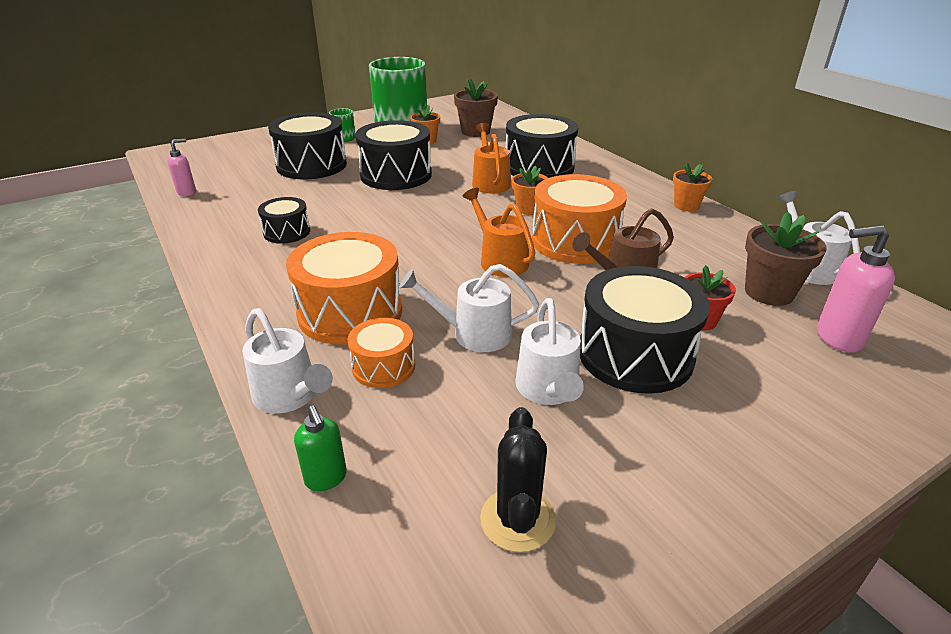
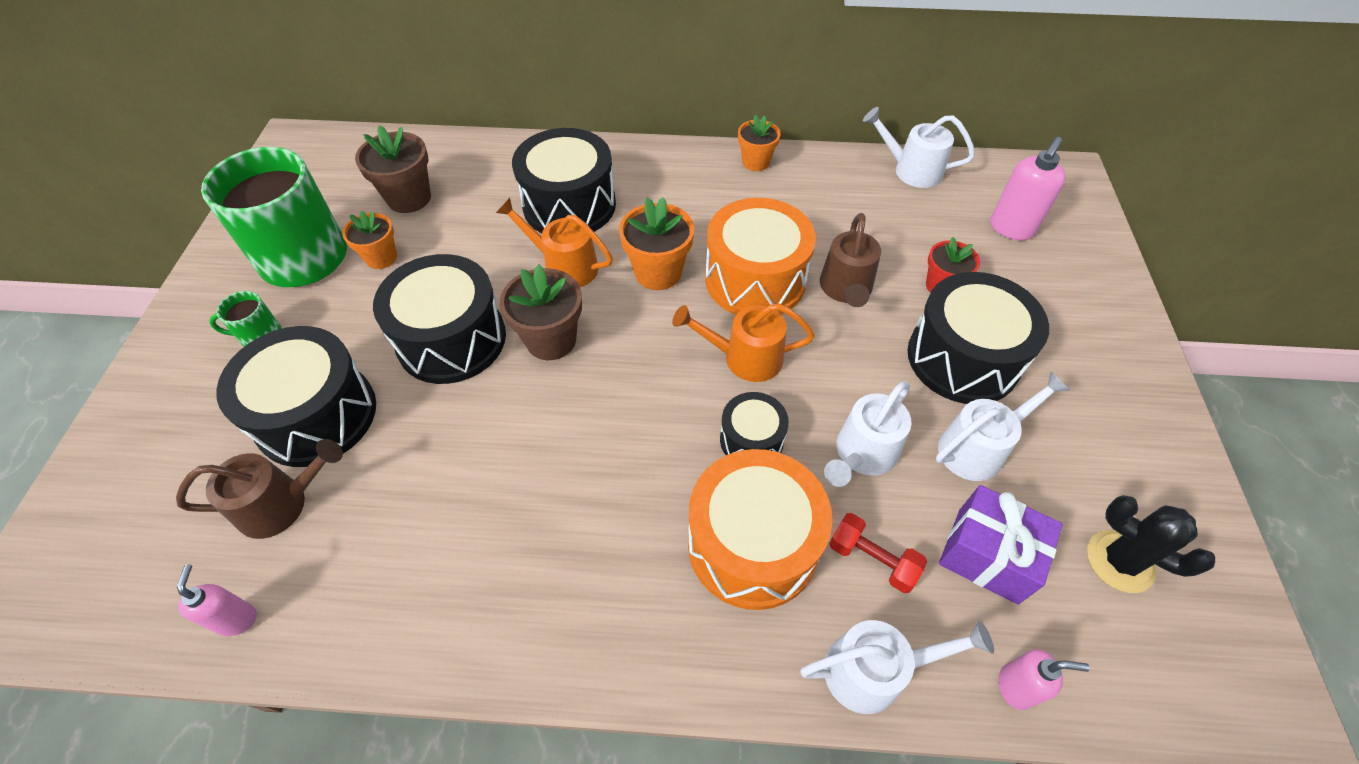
camera: 55 degrees left, 20 degrees up
(255, 178) = (282, 504): none -> brown watering can
(287, 232) = (504, 531): black drum -> black drum (751, 439)
(326, 478) = (1015, 687): green soap dispenser -> pink soap dispenser
(383, 367) = (872, 559): orange drum -> red dumbbell
(442, 426) = (987, 555): none -> purple gift
(528, 209) = (658, 272): orange flower pot -> orange flower pot, size x1.51
(548, 390) = (978, 447): white watering can -> white watering can turned 60 degrees counterclockwise
(769, 292) = (930, 218): brown flower pot -> brown flower pot (551, 340)

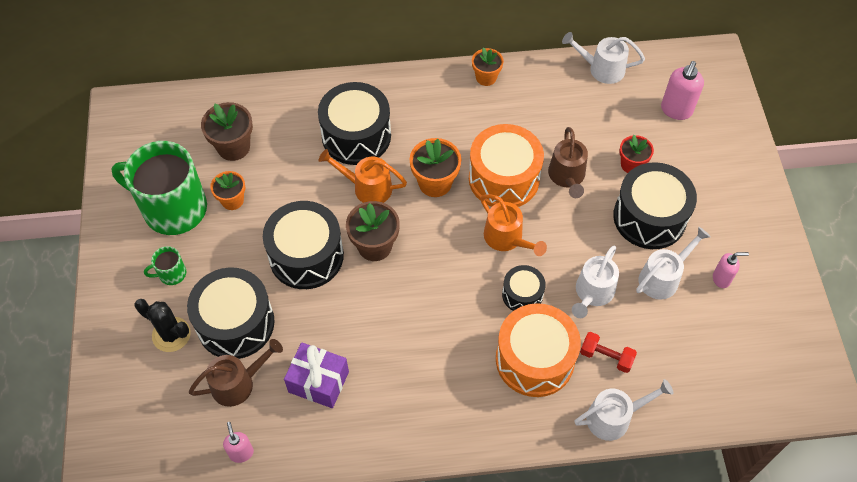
camera: 10 degrees left, 5 degrees up
(744, 358) = (507, 239): orange watering can -> orange watering can turned 120 degrees counterclockwise
(987, 555) = (672, 343): purple gift -> purple gift (318, 382)
(1015, 687) = (691, 413): pink soap dispenser -> pink soap dispenser (721, 279)
(1120, 561) = (748, 334): black cactus -> black cactus (171, 334)

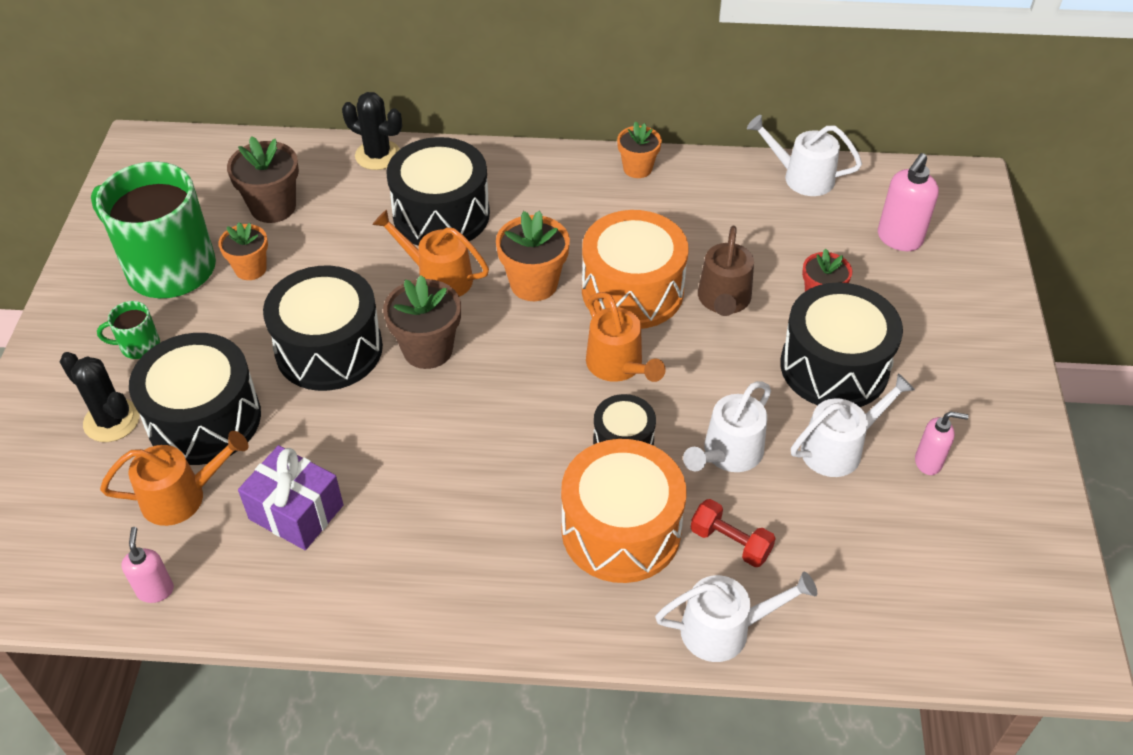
camera: 10 degrees right, 10 degrees down
(238, 383) = (183, 496): brown watering can -> orange watering can
(297, 92) = (378, 155): none -> black cactus

